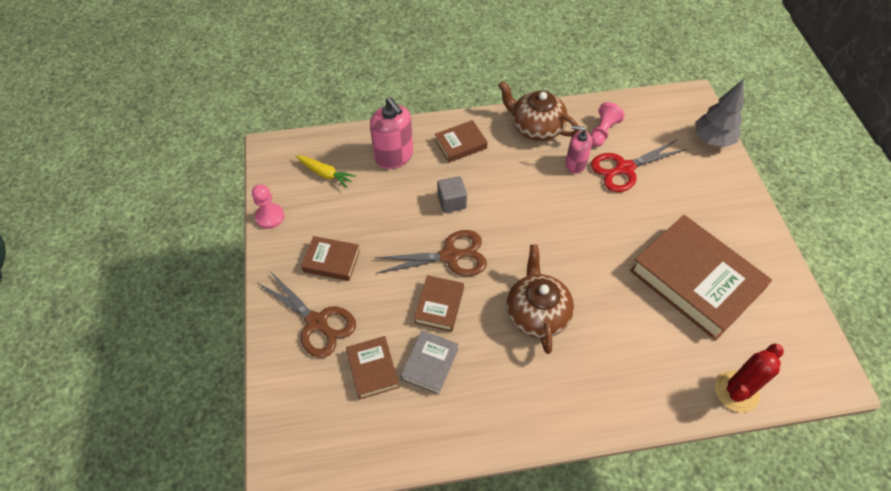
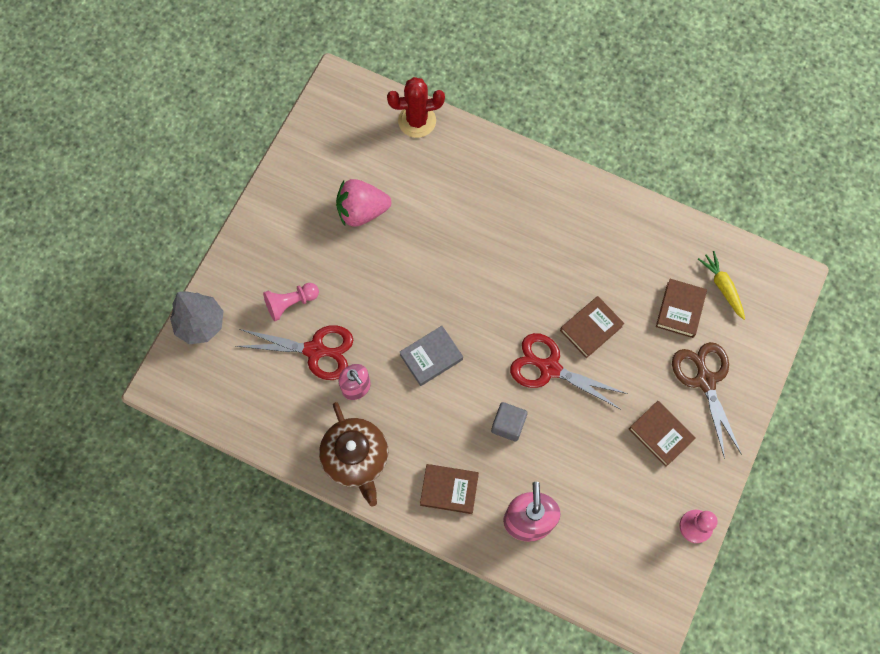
camera: 145 degrees left, 15 degrees up
(325, 174) = (612, 546): yellow carrot -> yellow carrot (722, 287)
(430, 364) = (631, 285): grey book -> grey book (431, 357)
(450, 256) = (549, 368): brown scissors -> red scissors
(537, 313) = (515, 269): brown teapot -> none
(602, 132) = (295, 406): pink pawn -> pink pawn (291, 303)
(695, 281) = (362, 211): brown book -> pink strawberry

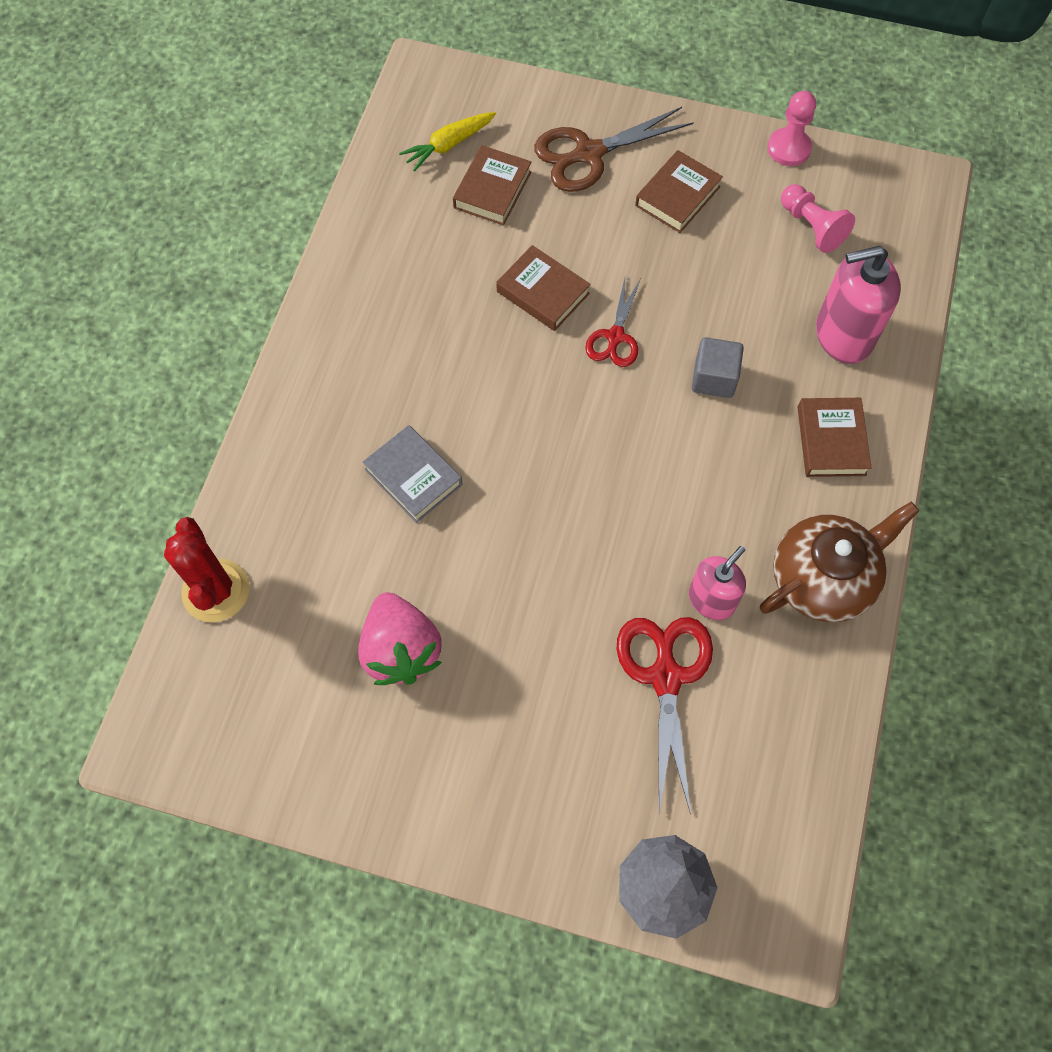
camera: 100 degrees left, 5 degrees down
(291, 303) = (591, 735): pink pawn -> pink pawn (811, 227)
(431, 357) = (636, 498): grey book -> grey book (413, 477)
(549, 368) = (615, 337): red scissors -> red scissors, size x0.62
(680, 310) = (492, 190): brown book -> brown book turned 75 degrees counterclockwise

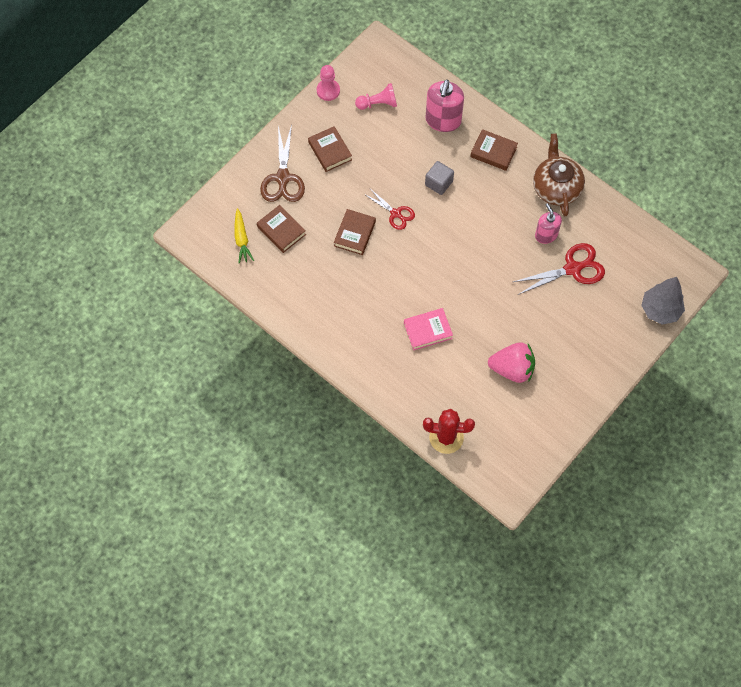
camera: 65 degrees left, 0 degrees up
(413, 477) = (428, 330): grey book -> pink book
(543, 292) = (354, 234): brown book -> brown book turned 45 degrees counterclockwise
(666, 677) = (572, 269): red scissors -> red scissors turned 135 degrees clockwise

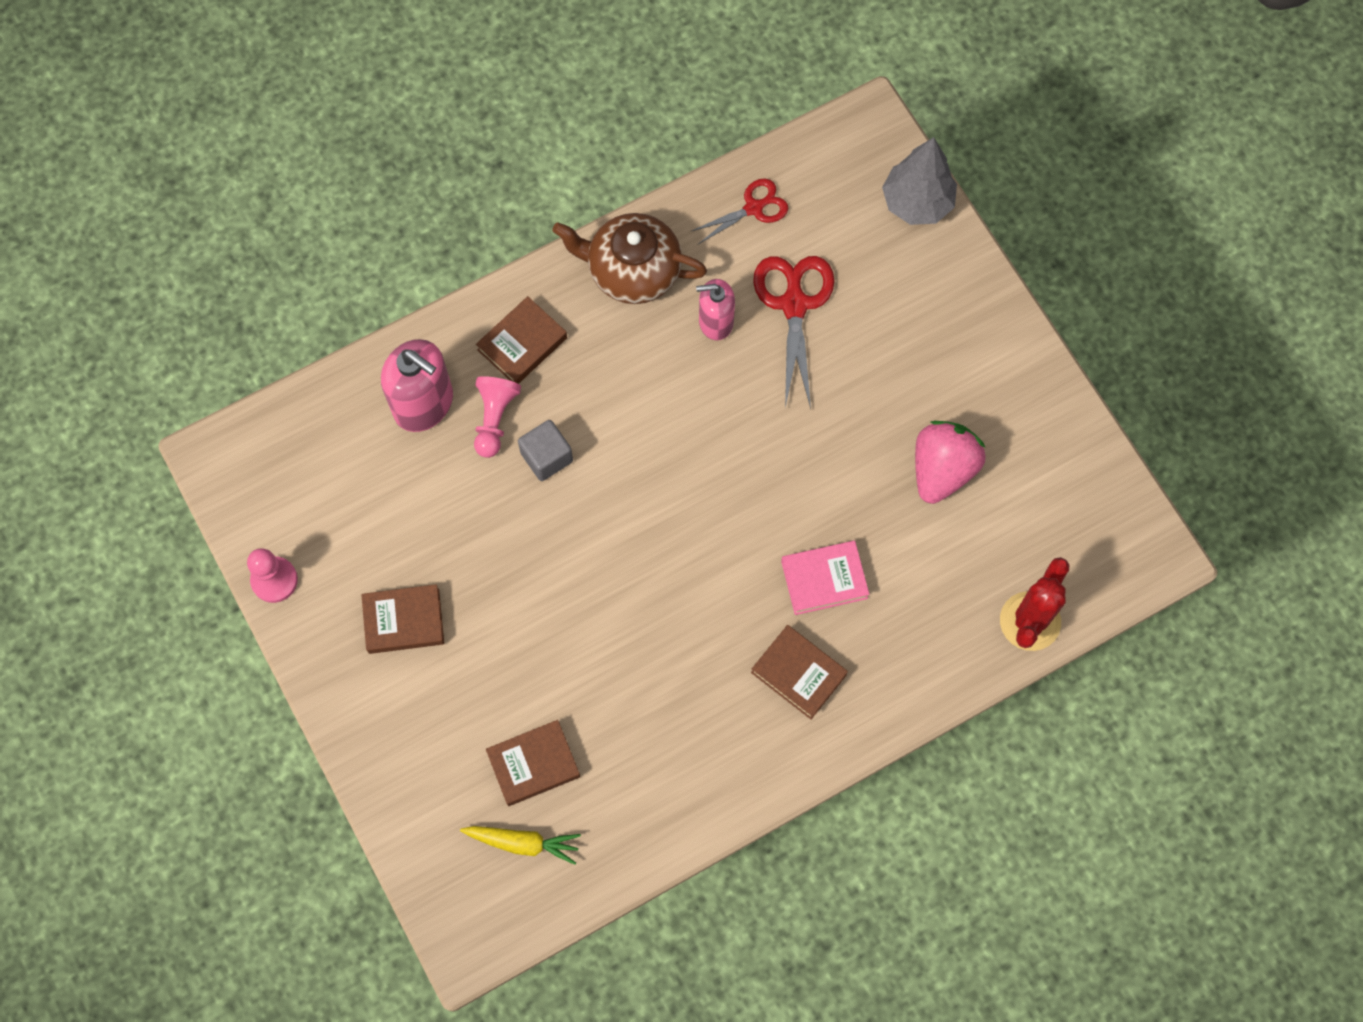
camera: 70 degrees left, 5 degrees up
(283, 178) = (425, 725): brown scissors -> none
(354, 234) = (590, 636): brown book -> brown book (798, 673)
(378, 103) = (341, 501): pink pawn -> pink pawn (494, 419)
(395, 213) = (578, 552): red scissors -> red scissors (753, 208)
(428, 330) = (824, 579): pink book -> pink book turned 75 degrees clockwise

